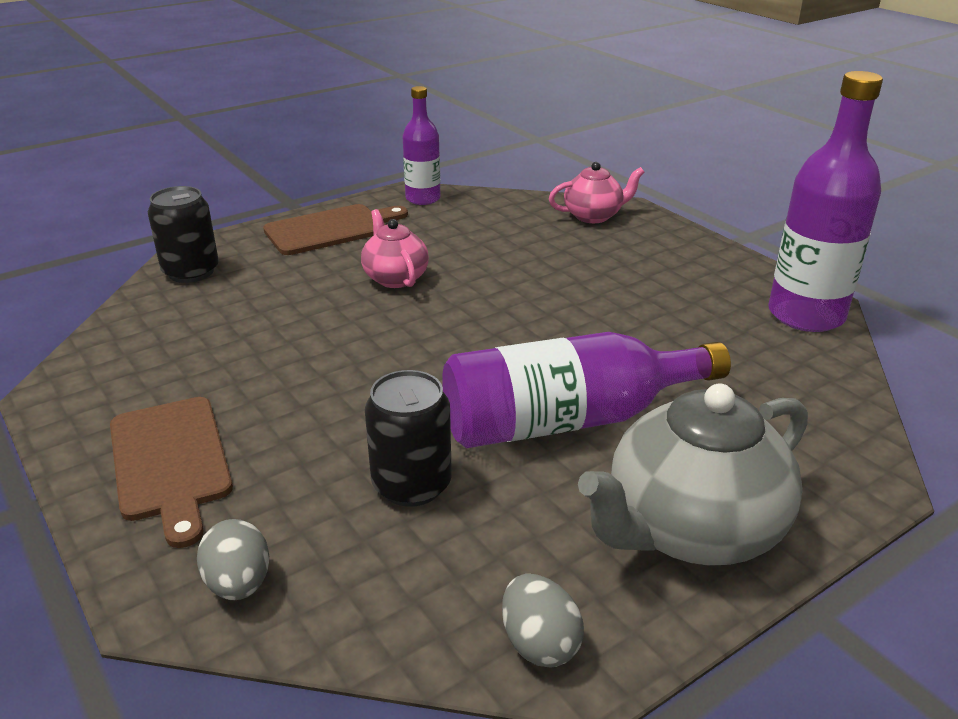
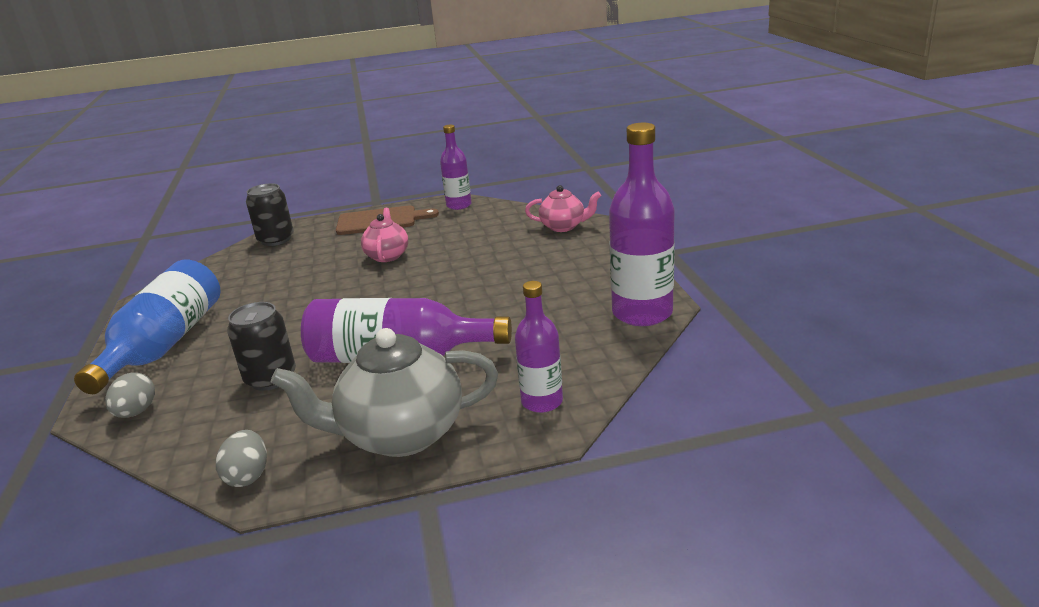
camera: 25 degrees right, 5 degrees down
(170, 462) = (164, 344): brown cutting board -> blue bottle
(817, 447) = (542, 401): none -> purple bottle

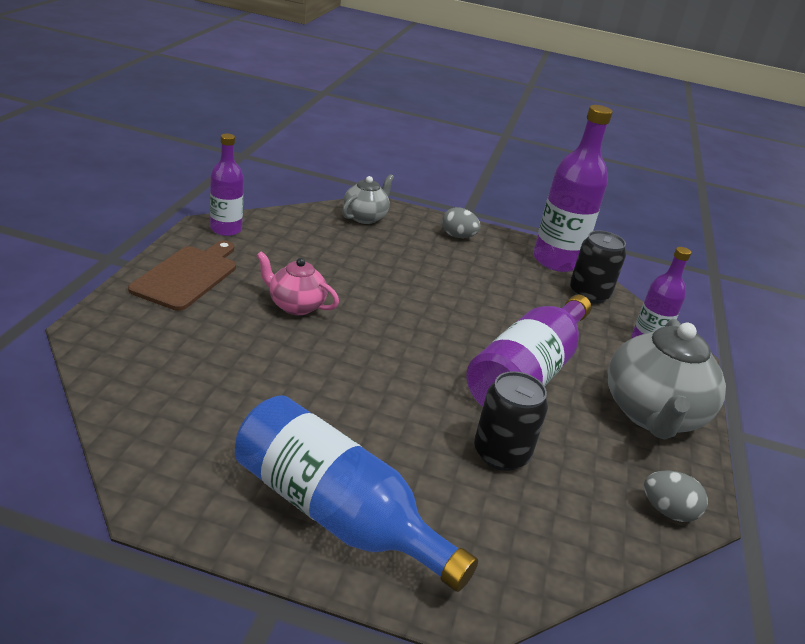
camera: 70 degrees left, 5 degrees up
(136, 412) = (494, 568): grey egg -> grey egg (458, 236)
(276, 239) = (117, 351): black can -> black can (589, 294)
(564, 227) = (365, 217): pink teapot -> grey teapot

